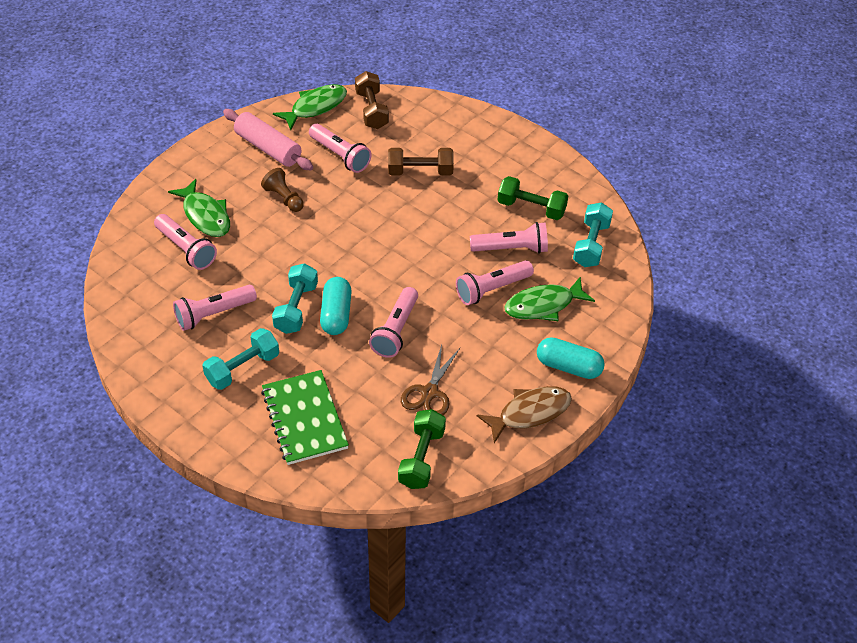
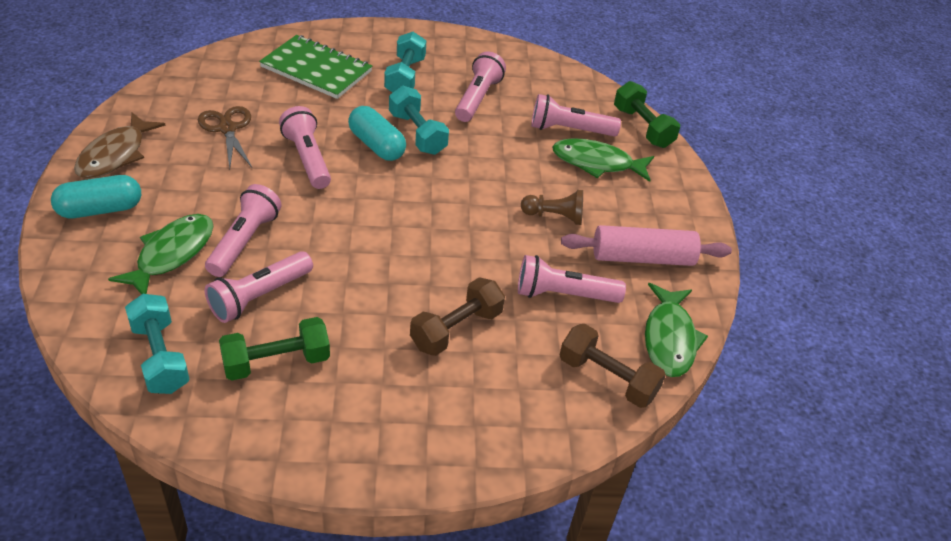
camera: 135 degrees right, 5 degrees down
(422, 458) = (192, 86): green dumbbell -> green dumbbell (642, 127)

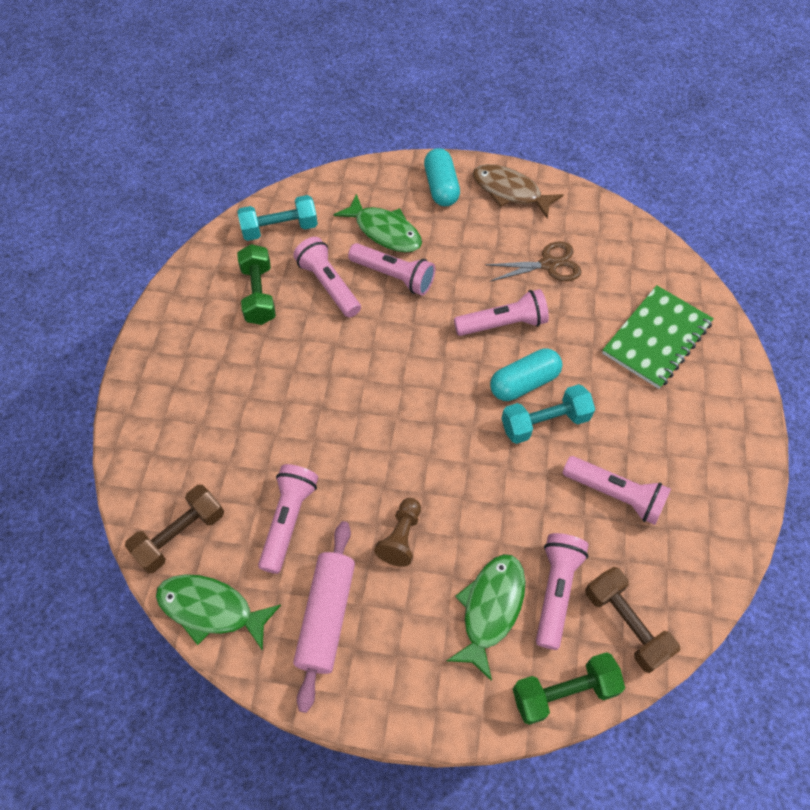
camera: 105 degrees right, 15 degrees up
(405, 77) = (652, 422): turquoise dumbbell -> none
(456, 329) = (264, 420): brown dumbbell -> brown dumbbell (625, 624)

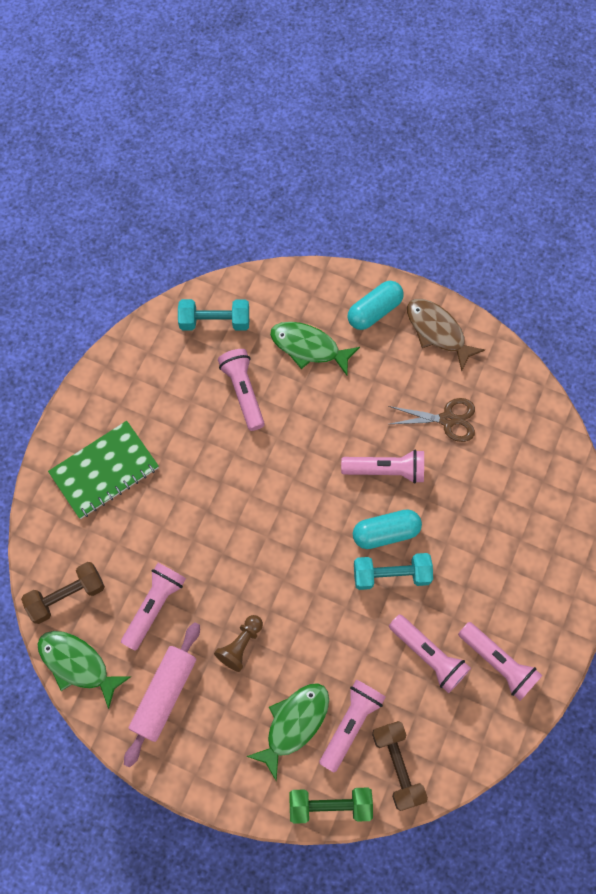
camera: 15 degrees right, 10 degrees up
(258, 294) = (180, 386): green dumbbell -> none
(384, 231) = (308, 347): green fish -> green fish turned 150 degrees clockwise
(393, 276) = (303, 397): pink flashlight -> pink flashlight (498, 663)
(441, 187) = (374, 311): turquoise capsule -> turquoise capsule turned 45 degrees clockwise
(656, 338) = (518, 519): green notebook -> green notebook (104, 470)

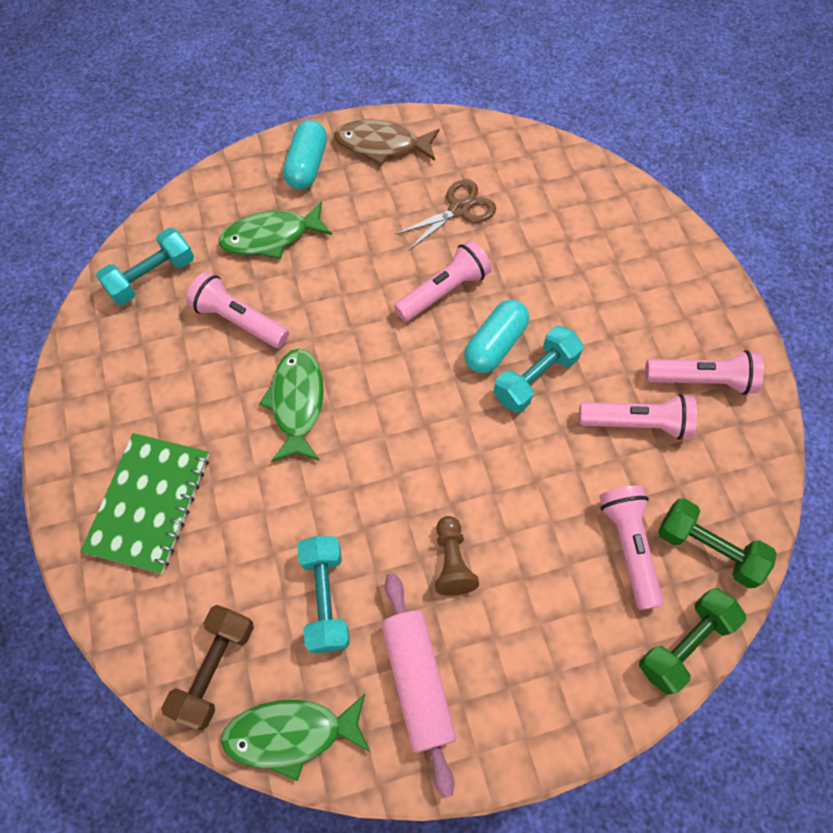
camera: 40 degrees left, 5 degrees down
(154, 606) = (325, 598): pink flashlight -> turquoise dumbbell
(294, 724) = (576, 594): green fish -> green fish (297, 402)
(397, 766) = (708, 549): brown dumbbell -> green dumbbell

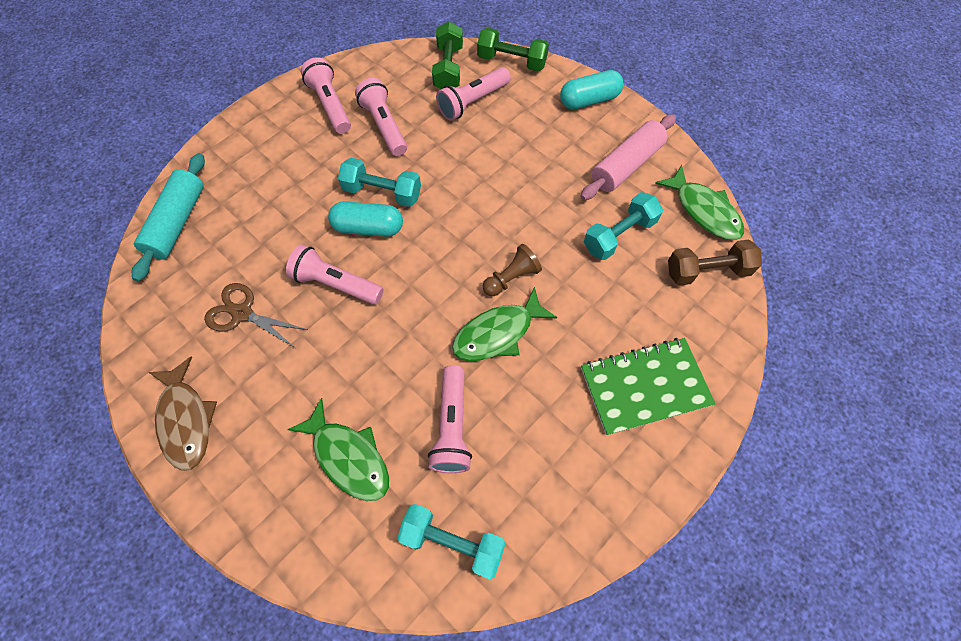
camera: 120 degrees left, 0 degrees up
(307, 166) = (243, 477): turquoise capsule -> turquoise capsule (589, 100)
(452, 562) = (545, 181): brown pawn -> brown pawn (511, 278)
(597, 191) = (178, 222): none -> turquoise rolling pin

